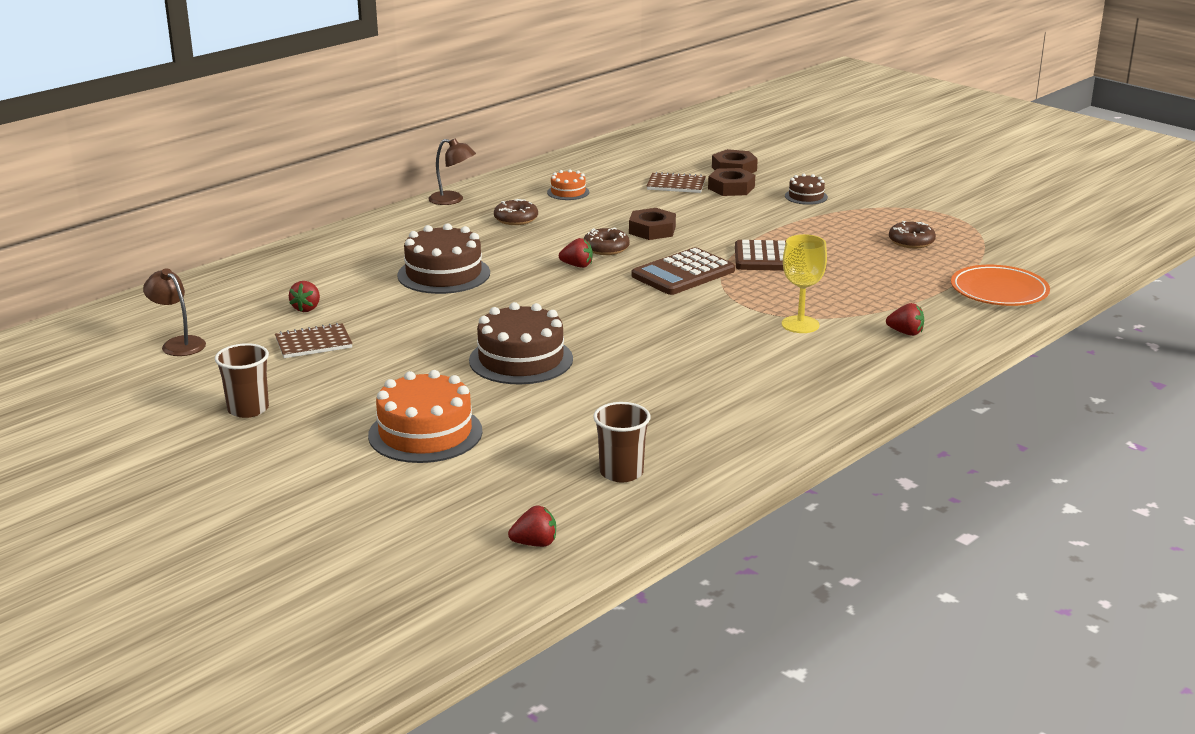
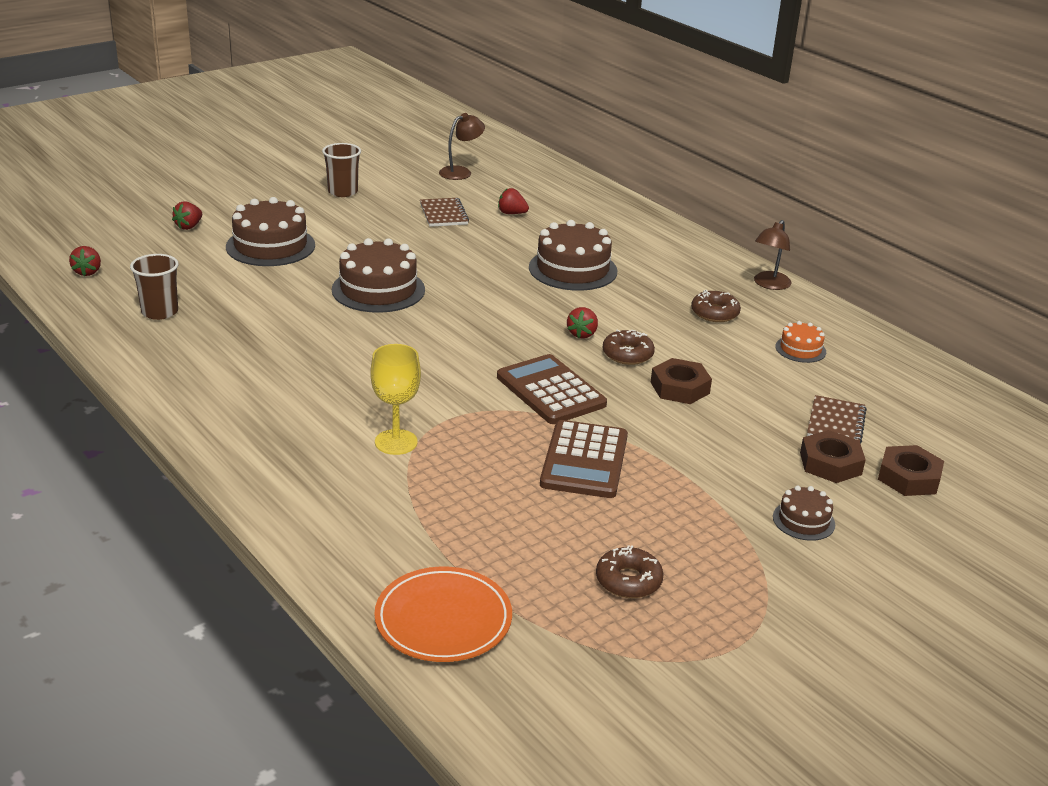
camera: 95 degrees right, 5 degrees up
(425, 433) = (270, 246): orange cake -> brown cake
(905, 333) = (348, 510): red strawberry -> red strawberry (189, 226)

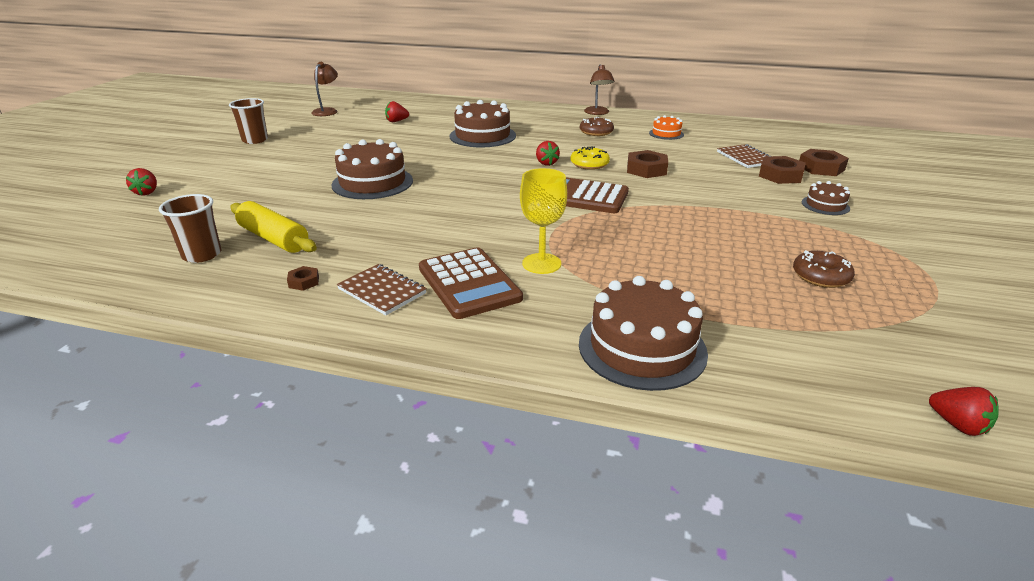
camera: 35 degrees left, 0 degrees up
(87, 272) = (80, 251): red strawberry -> red strawberry (957, 425)
(198, 371) = (304, 282): none -> brown nut
(225, 319) = (274, 238): none -> yellow rolling pin
(270, 246) = (243, 184): brown cake -> brown cake (642, 347)
(443, 214) = (351, 133): brown notebook -> brown notebook (382, 291)
(443, 619) = (782, 361): orange plate -> none
(584, 460) = (671, 224): brown calculator -> brown calculator (469, 283)
(627, 354) = (589, 164): brown donut -> yellow donut

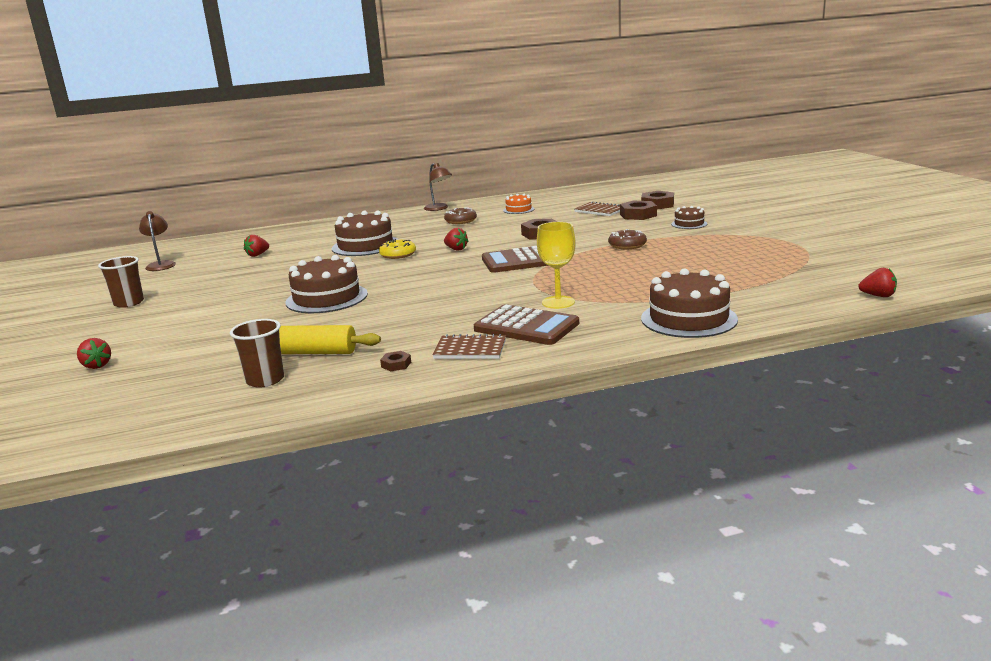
camera: 30 degrees left, 10 degrees down
(589, 164) = (492, 241): yellow donut -> yellow donut (398, 255)
(821, 276) = (736, 258): brown donut -> brown donut (627, 245)

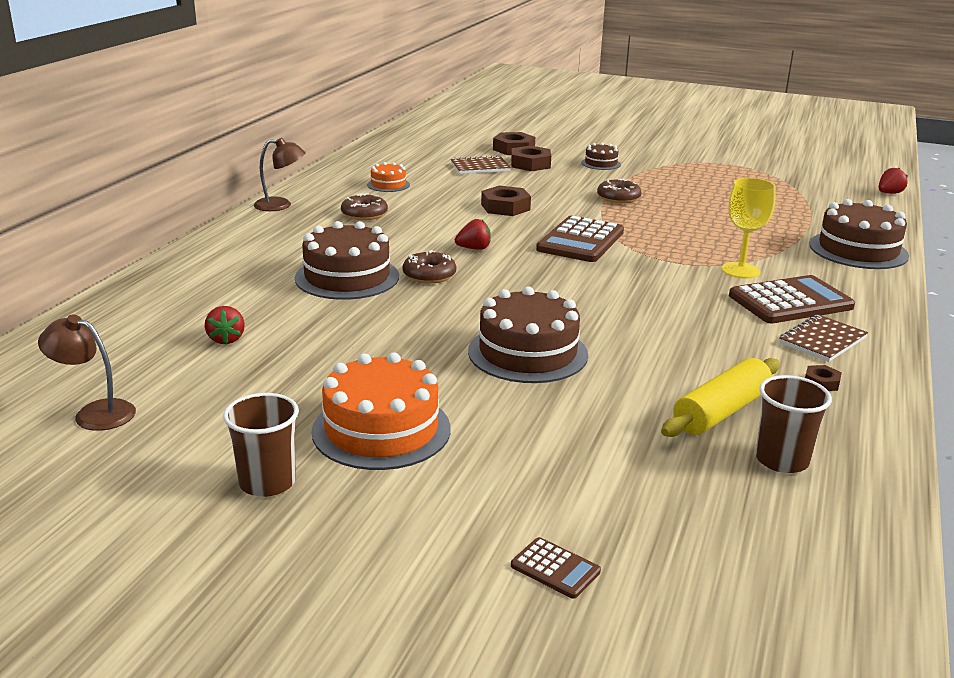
camera: 55 degrees left, 5 degrees up
(96, 366) = (555, 568): red strawberry -> brown calculator
(199, 302) = (381, 430): none -> orange cake
(398, 255) = (429, 275): yellow donut -> brown donut

